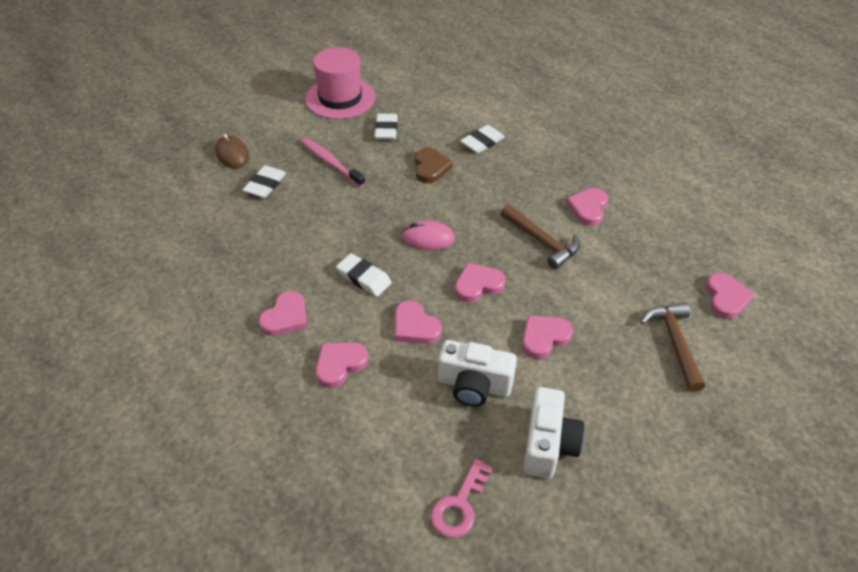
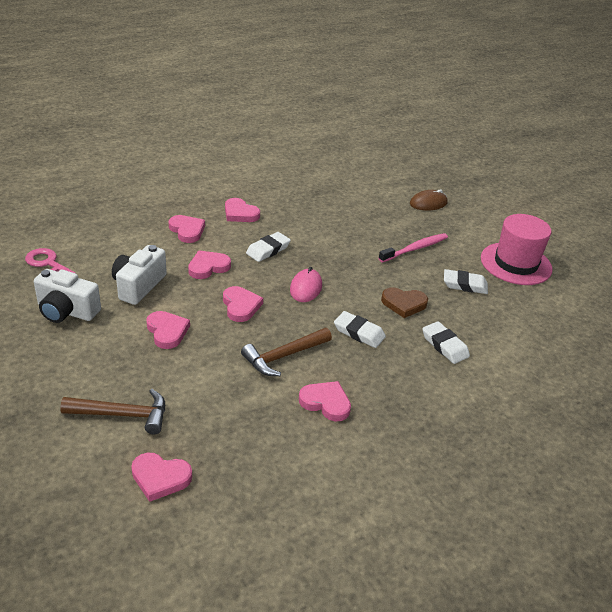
camera: 95 degrees right, 10 degrees down
(265, 185) = (387, 215): white eraser -> white eraser (359, 333)

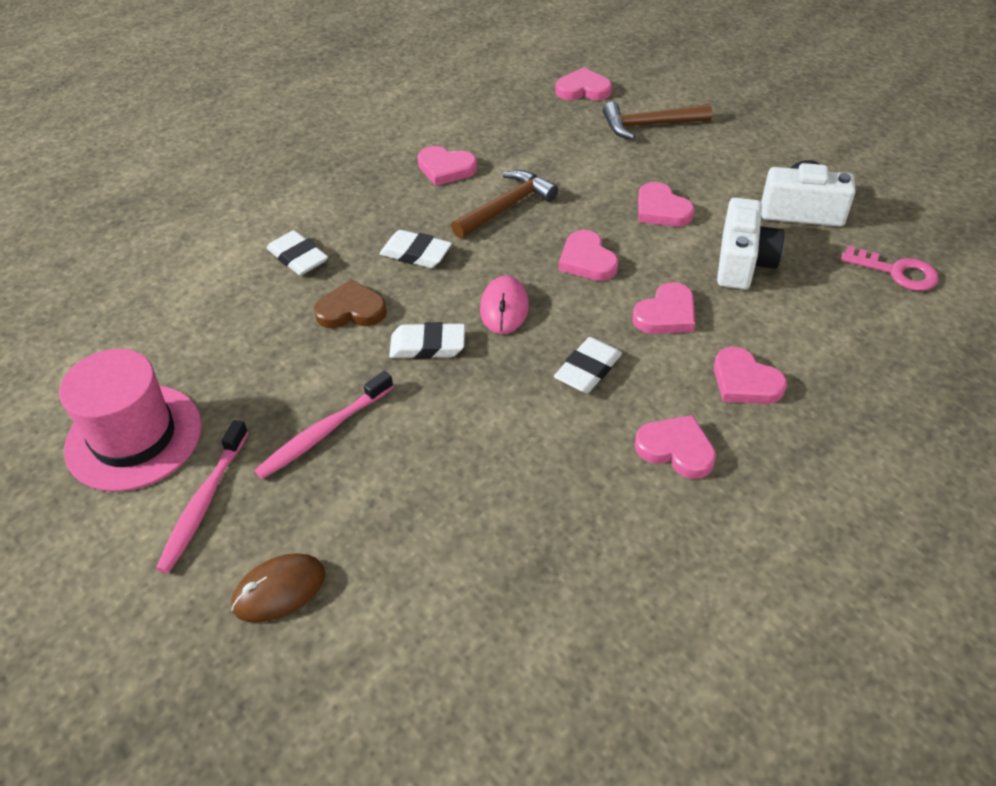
camera: 175 degrees right, 10 degrees up
(464, 285) = (245, 366): white eraser -> white eraser (427, 345)
(469, 233) = (204, 503): none -> pink toothbrush

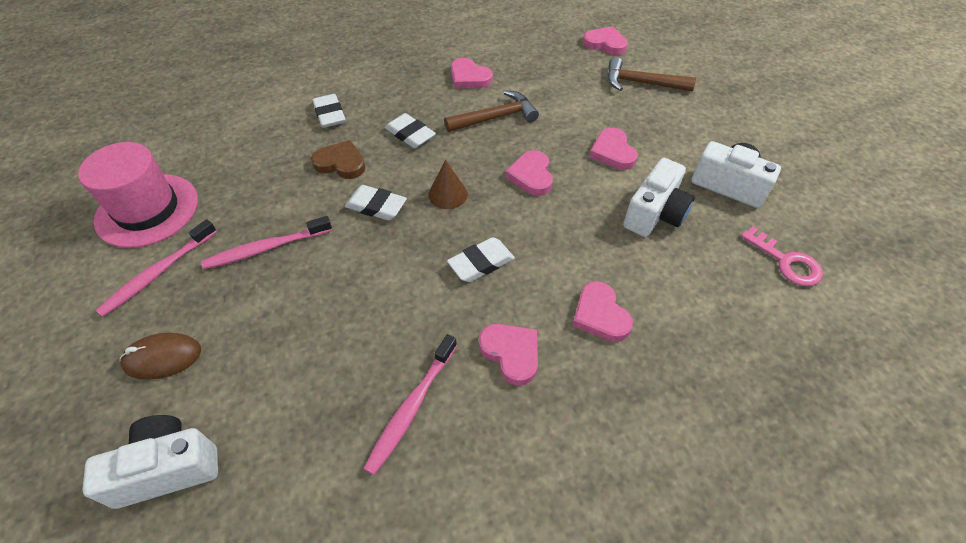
camera: 20 degrees right, 5 degrees up
(370, 697) = (168, 468): none -> white camera
(504, 308) = (448, 194): pink mouse -> brown cone
(604, 538) = (411, 407): none -> pink toothbrush
(666, 314) = (568, 237): pink heart -> none

